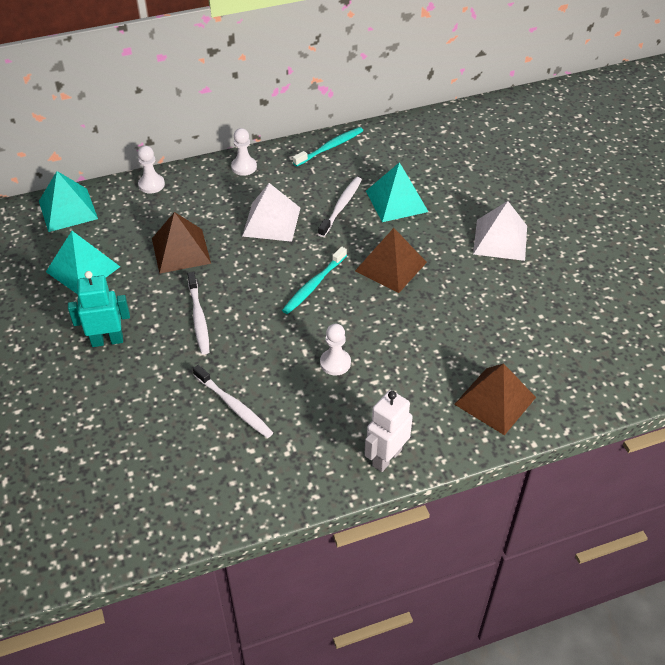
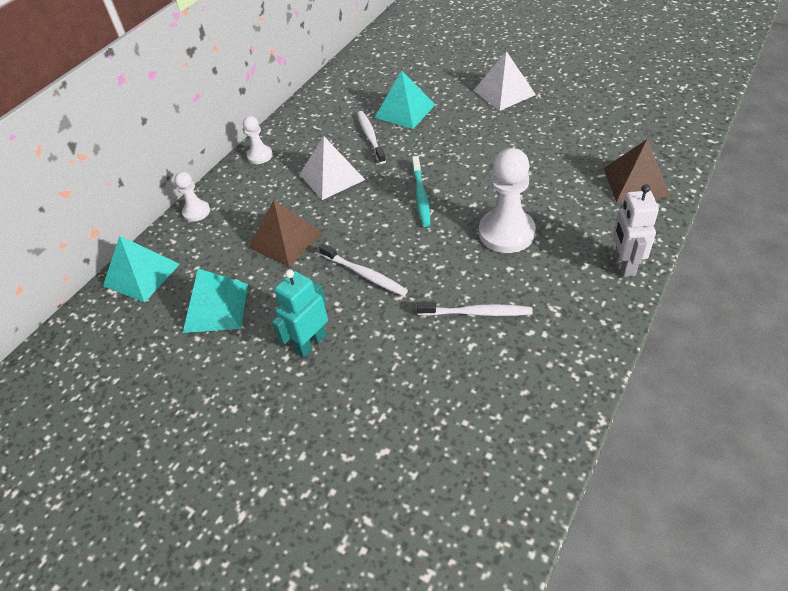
camera: 35 degrees left, 0 degrees up
(330, 147) = (310, 107): turquoise toothbrush -> none
(335, 363) = (506, 233): white pawn -> white pawn, size x1.87
(391, 266) = (457, 150): brown pyramid -> none

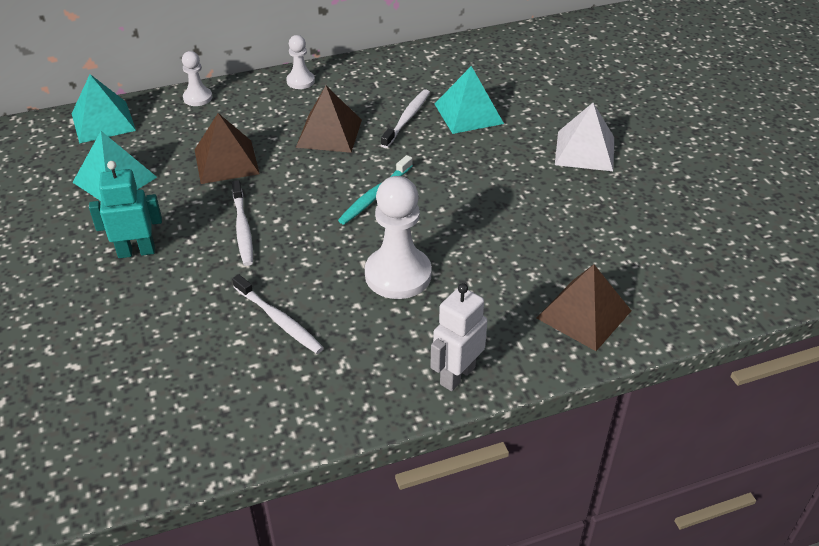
camera: 35 degrees right, 5 degrees down
(332, 177) = (329, 133): white pyramid -> brown pyramid

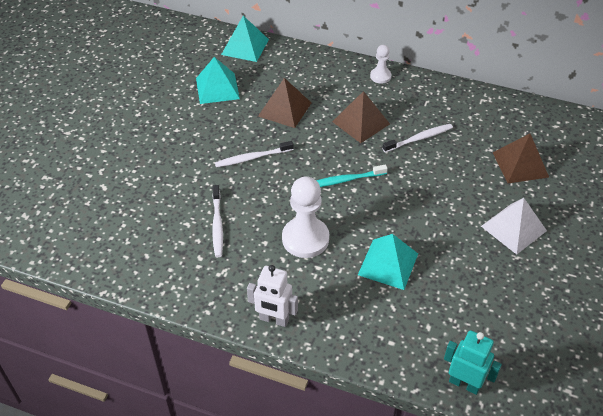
camera: 40 degrees right, 5 degrees up
(136, 251) = (188, 139): turquoise robot -> turquoise robot (464, 383)
(198, 98) = (309, 57): white pawn -> none
(242, 229) = (252, 158): white toothbrush -> white toothbrush turned 45 degrees clockwise
(457, 375) = (274, 319): white robot -> white robot turned 150 degrees counterclockwise
(468, 113) = (463, 156): turquoise pyramid -> turquoise pyramid (388, 264)
(584, 314) = (386, 334): brown pyramid -> brown pyramid (520, 164)

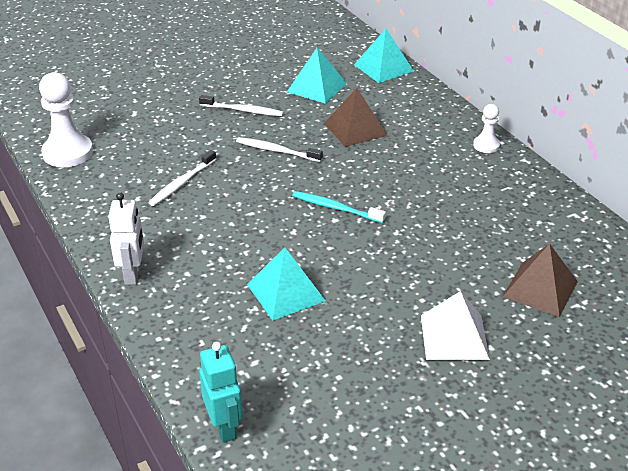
camera: 40 degrees right, 10 degrees down
(274, 319) = (133, 274): white robot -> white robot turned 150 degrees counterclockwise
(305, 239) = (239, 232): white pawn -> white pawn (68, 153)
(360, 122) = (414, 172): brown pyramid -> none
(419, 138) = (457, 213): white toothbrush -> white toothbrush (243, 110)

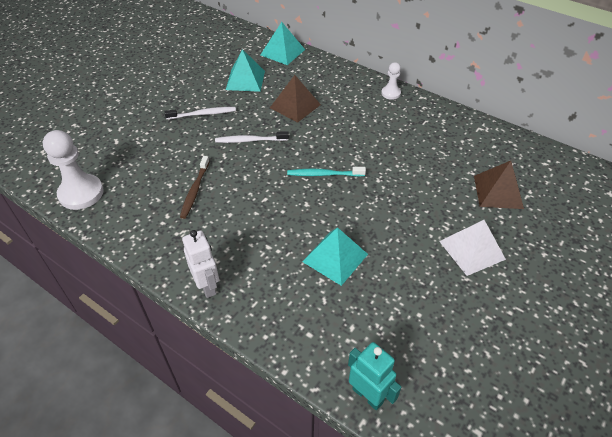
camera: 25 degrees left, 10 degrees up
(181, 183) = (195, 191): white toothbrush -> brown toothbrush

